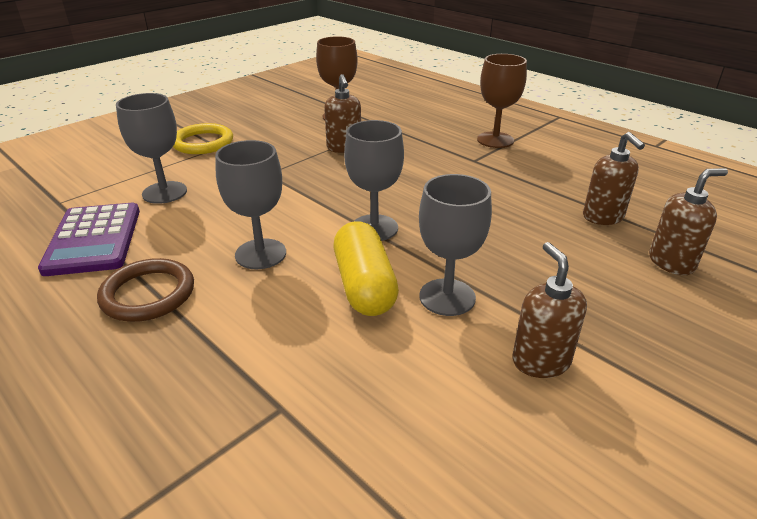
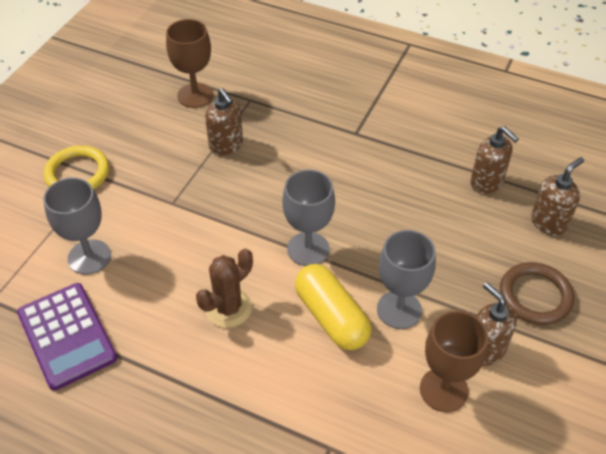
camera: 20 degrees left, 15 degrees up
(148, 294) = (162, 380): brown ring -> brown ring (535, 296)
(260, 254) = (228, 308): grey goblet -> brown cactus
(495, 140) = (363, 97): brown goblet -> brown goblet (443, 390)

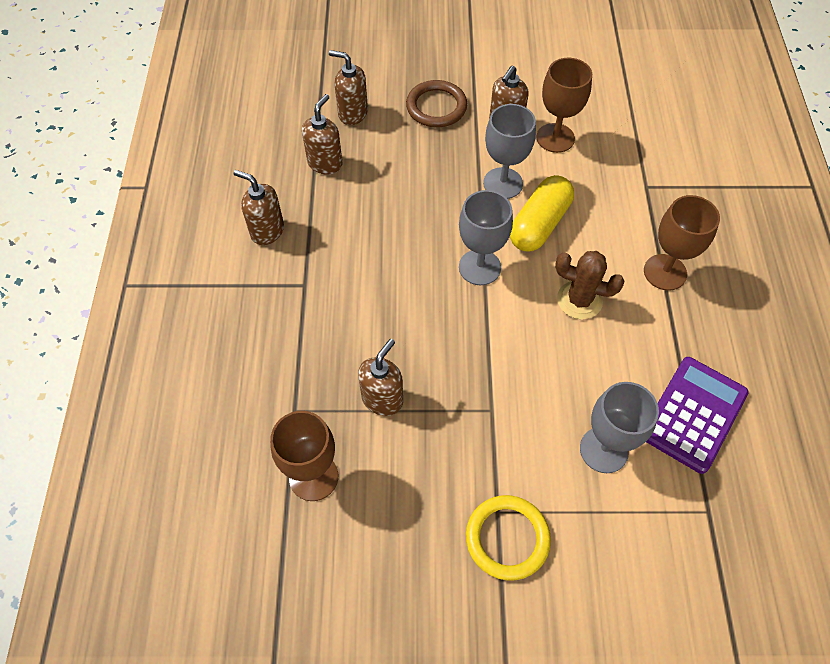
camera: 115 degrees left, 10 degrees up
(213, 399) = (665, 272): none -> brown goblet
(423, 126) = (267, 231): none -> brown soap dispenser

